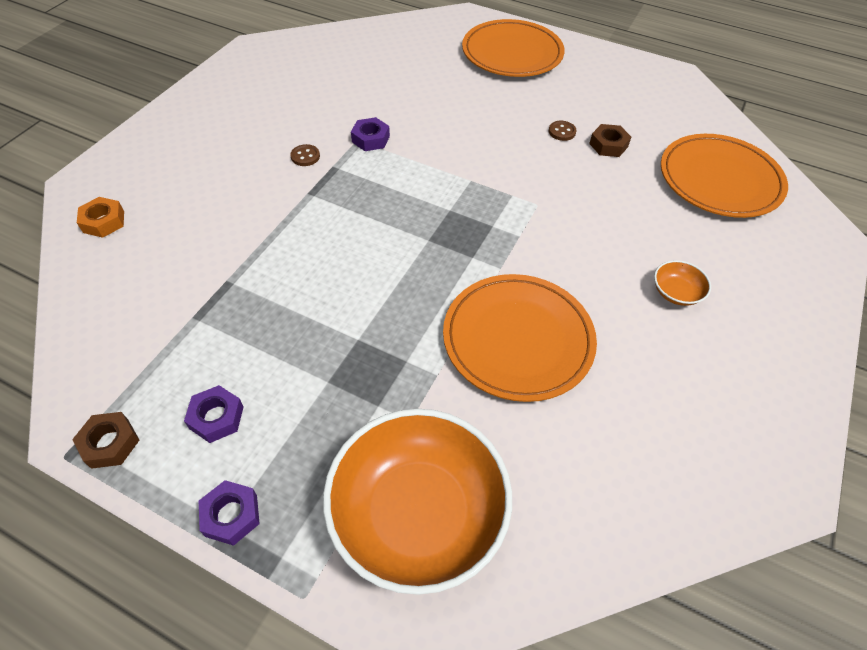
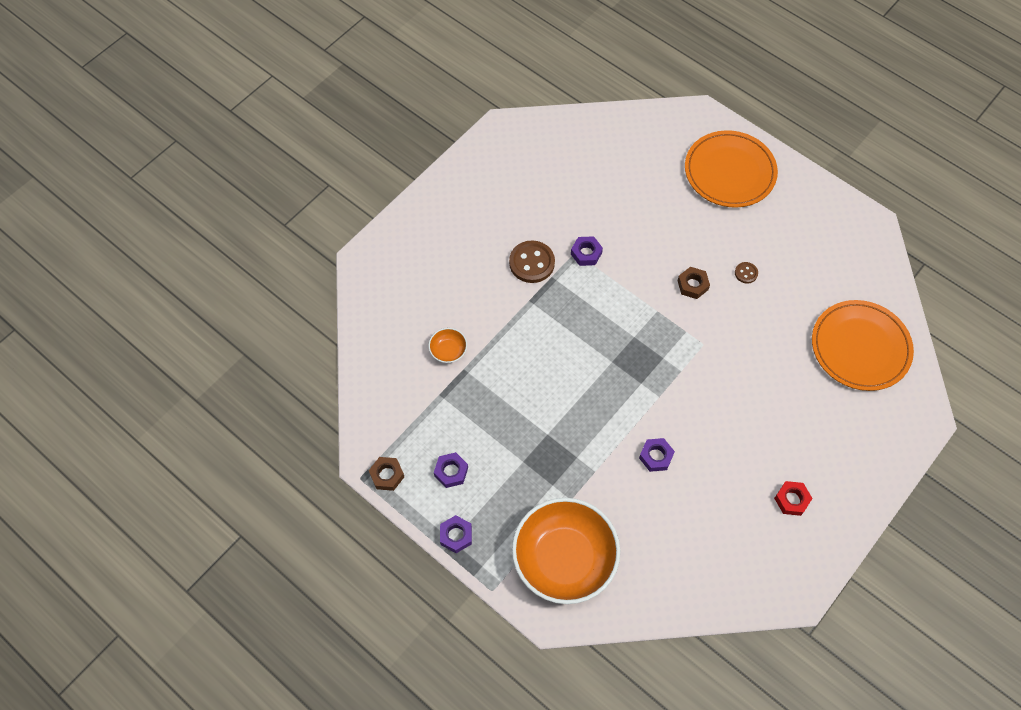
camera: 15 degrees right, 10 degrees up
(103, 222) = (380, 300): orange nut -> none
(305, 156) = (532, 263): brown button -> brown button, size x1.99
(518, 339) = (656, 456): orange plate -> purple nut
(608, 145) = (780, 295): brown nut -> brown nut (692, 285)
(676, 292) = (782, 442): orange bowl -> orange bowl (448, 350)
(719, 358) = (791, 500): none -> red nut

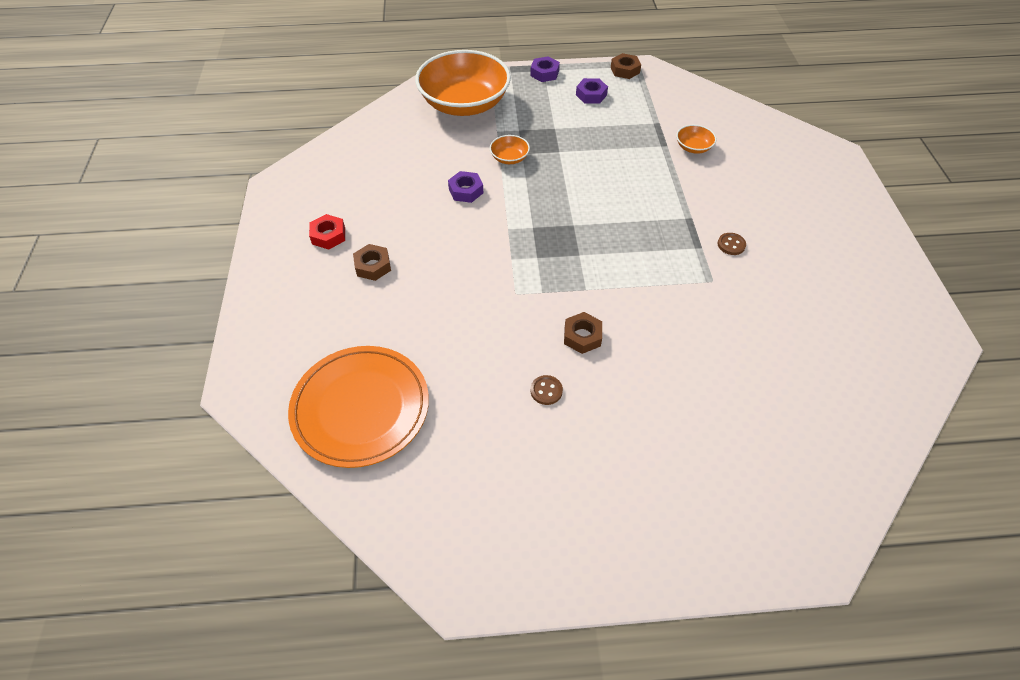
camera: 135 degrees right, 10 degrees down
(532, 263) = (731, 245): brown button -> brown button, size x0.50
(586, 253) = (703, 287): purple nut -> none
(591, 461) = (509, 158): none -> orange bowl
(729, 172) = (691, 501): orange plate -> none
(779, 444) = (373, 266): none -> brown nut

